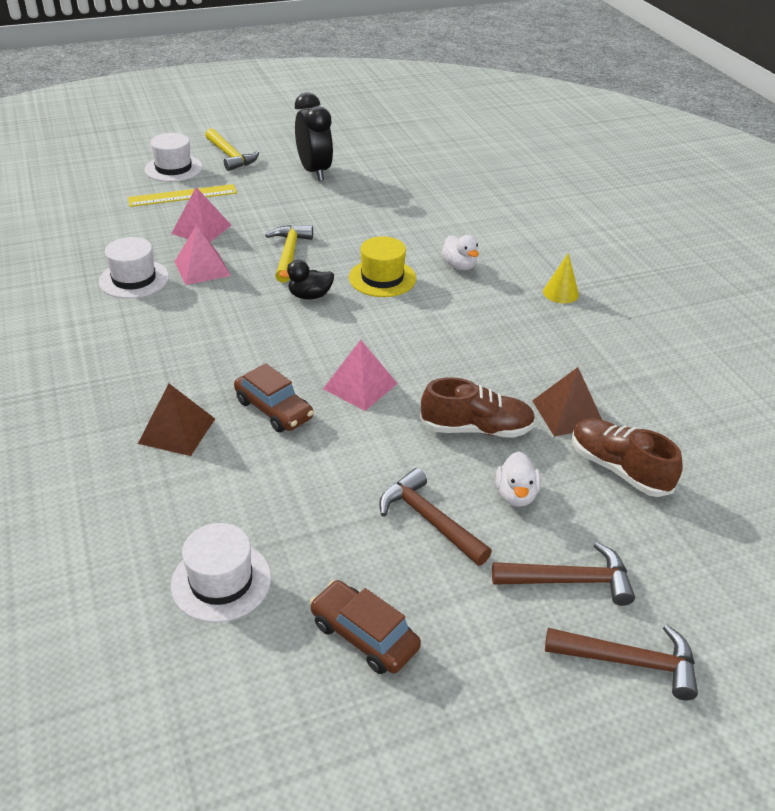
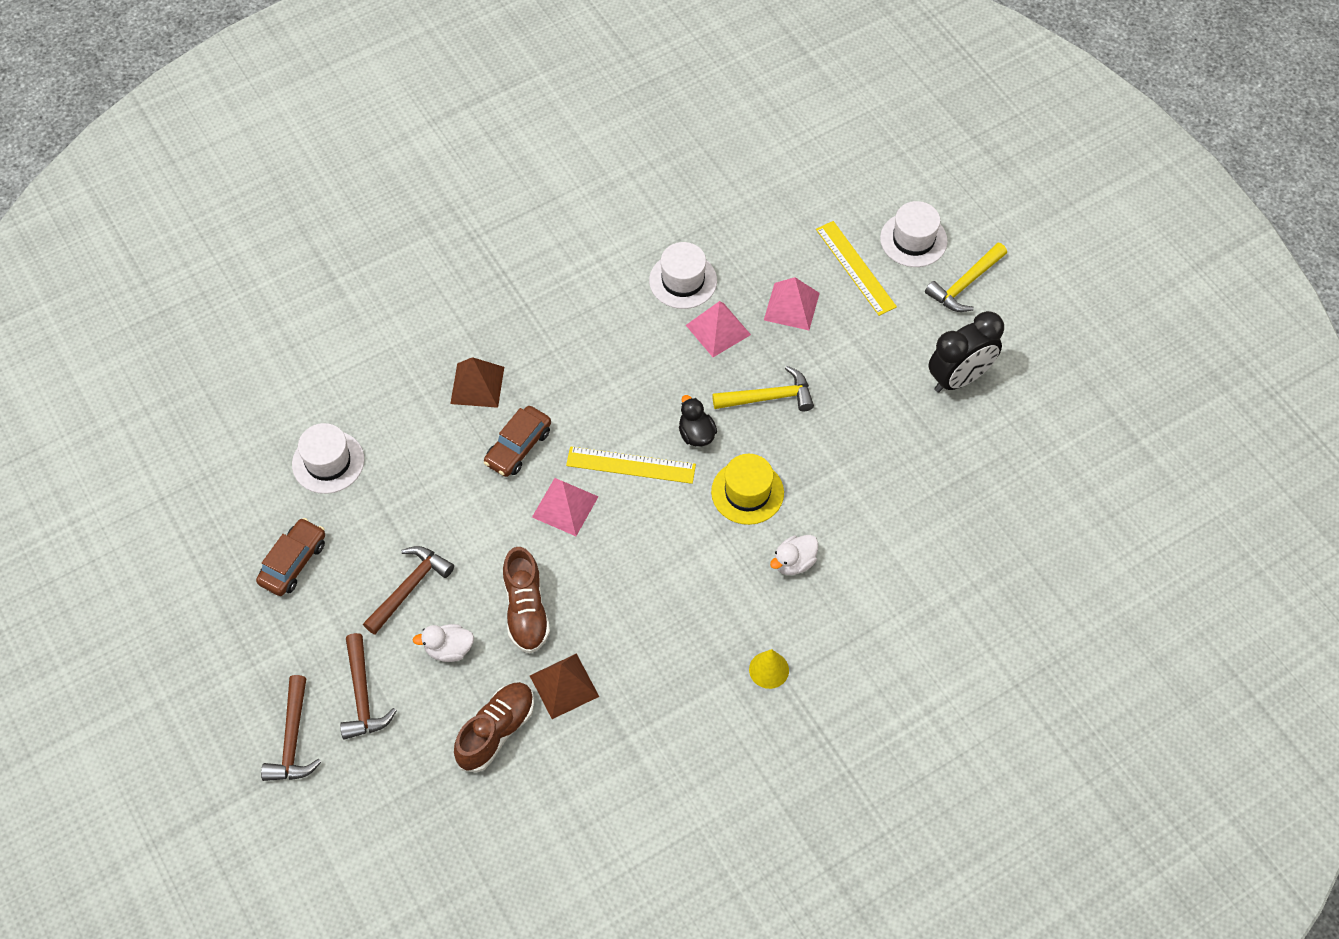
camera: 80 degrees right, 20 degrees up
(327, 338) = (631, 465): none -> yellow ruler

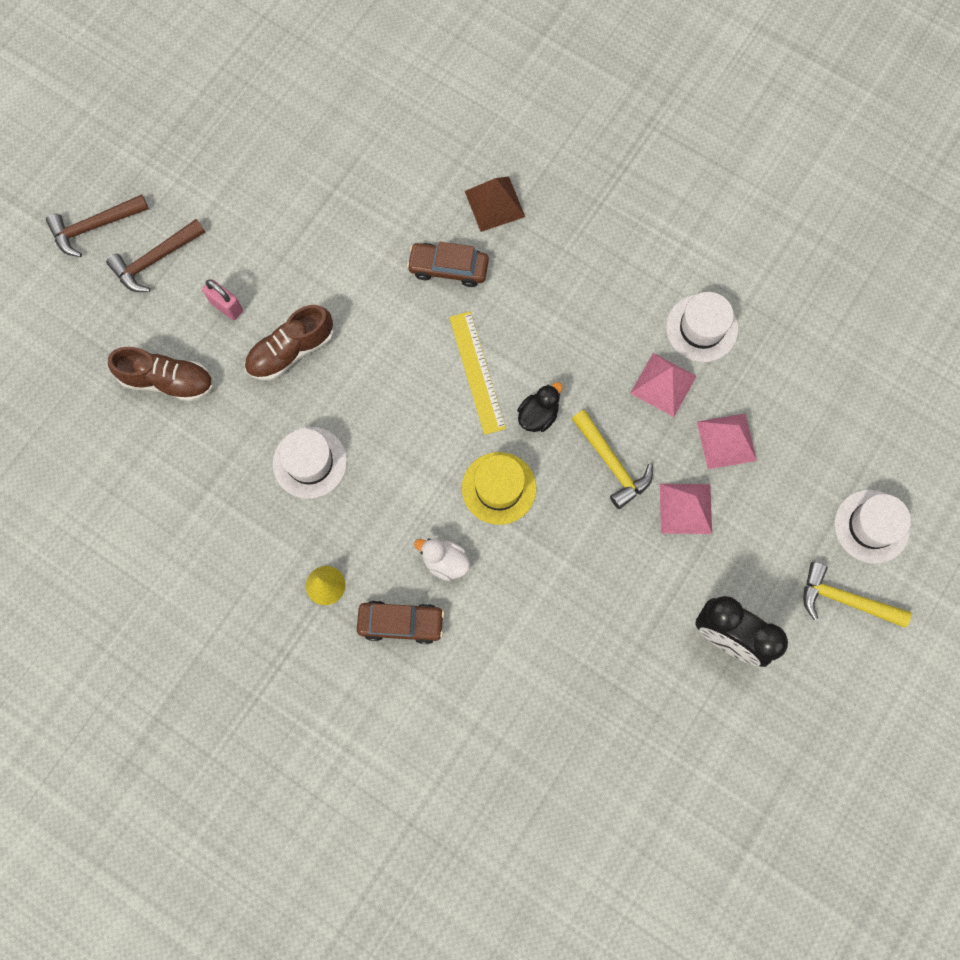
camera: 65 degrees right, 15 degrees up
(293, 562) = (251, 145): brown car -> brown car (401, 623)
(328, 462) = (358, 123): white hat -> white hat (310, 462)
(409, 588) = (269, 247): brown hammer -> none
(449, 649) = (226, 306): white duck -> pink padlock
(564, 686) = (233, 416): brown pyramid -> none
(565, 507) = (407, 336): pink pyramid -> pink pyramid (685, 508)
(855, 268) = (805, 483): yellow ruler -> none

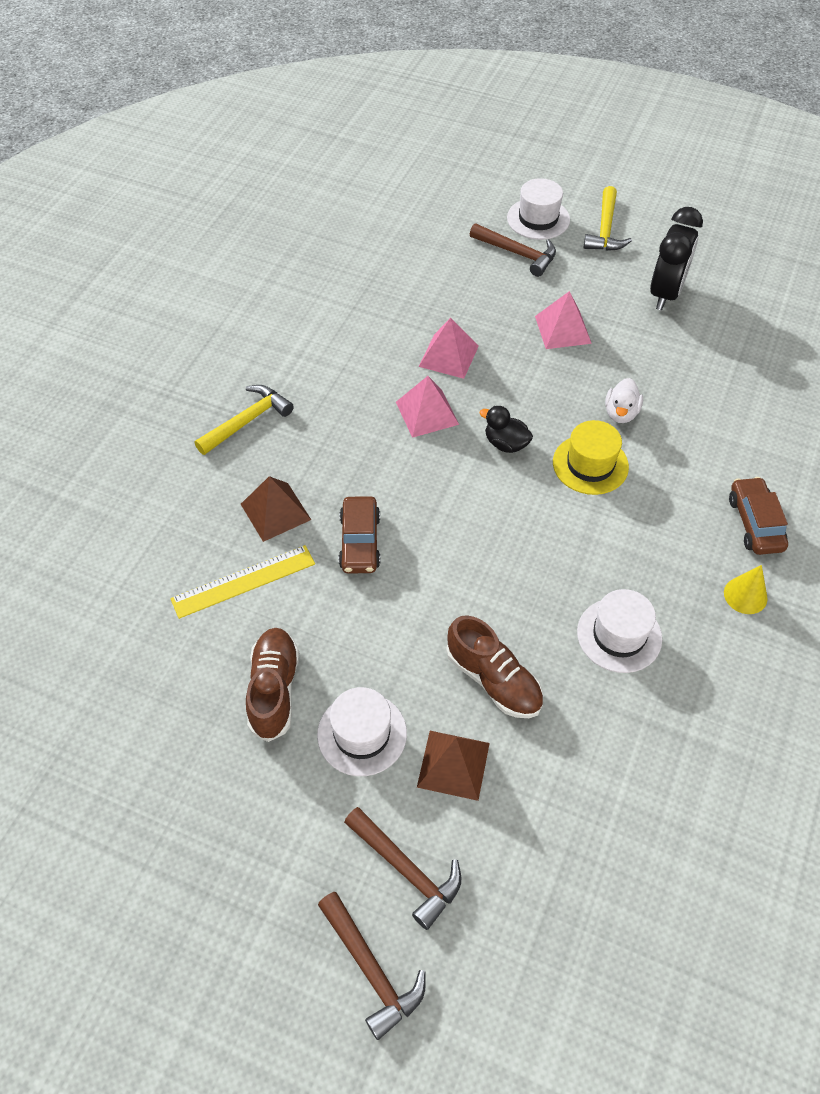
camera: 100 degrees left, 20 degrees down
(167, 381) = (567, 813): brown shoe -> brown shoe (274, 690)
(226, 306) = (453, 765): pink padlock -> brown pyramid
(445, 562) = (680, 497): white duck -> white duck (621, 413)
(477, 372) = (473, 499): yellow ruler -> yellow ruler (243, 581)
(611, 463) = (537, 384): yellow hammer -> yellow hammer (247, 421)
(701, 328) = (385, 335): white hat -> white hat (362, 734)
(726, 441) = (491, 309): pink pyramid -> pink pyramid (427, 413)
(813, 488) = (517, 253): none -> brown hammer

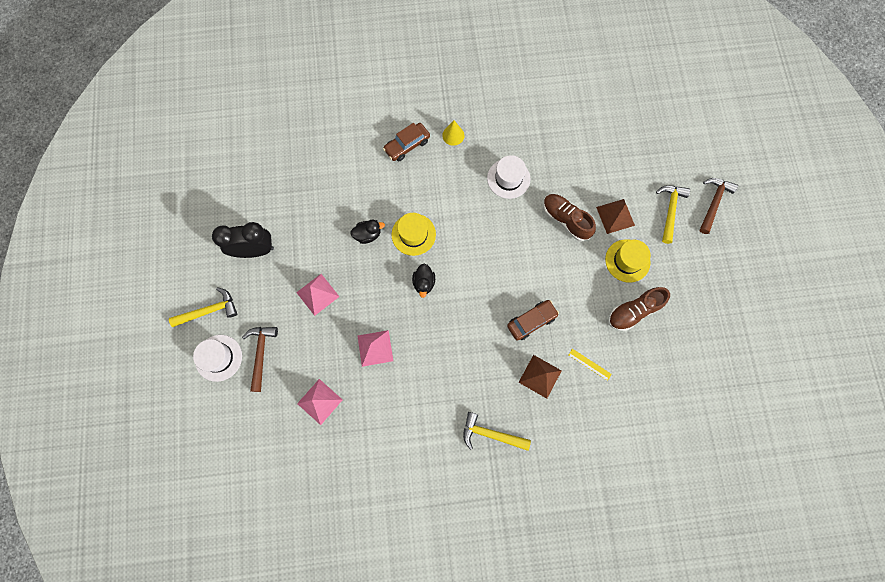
camera: 120 degrees left, 20 degrees up
(243, 581) = (589, 364): yellow ruler -> yellow ruler, size x0.55
(362, 734) = (627, 261): white hat -> yellow hat
(406, 869) = (669, 211): brown hammer -> yellow hammer
(427, 413) = (426, 336): pink pyramid -> pink pyramid (319, 401)
(493, 680) = (565, 220): brown shoe -> brown shoe turned 60 degrees counterclockwise
(621, 413) = (368, 235): white duck -> black duck

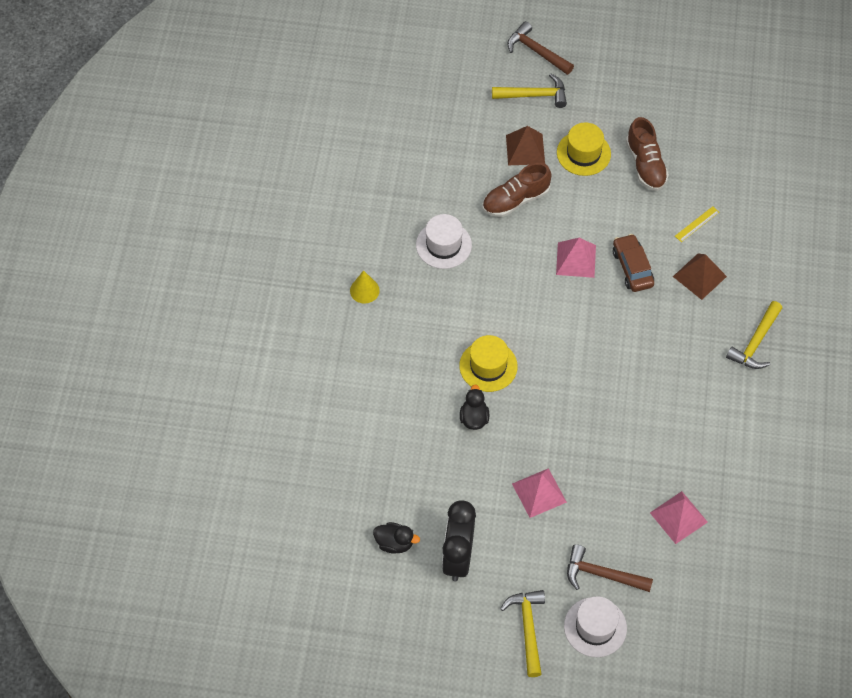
camera: 75 degrees left, 15 degrees down
(375, 348) = (625, 441): pink pyramid -> pink pyramid (576, 260)
(407, 145) = (362, 346): brown car -> none
(424, 283) = (555, 369): black duck -> black duck (394, 543)
(669, 211) = (534, 95): yellow hammer -> yellow hammer turned 150 degrees clockwise

